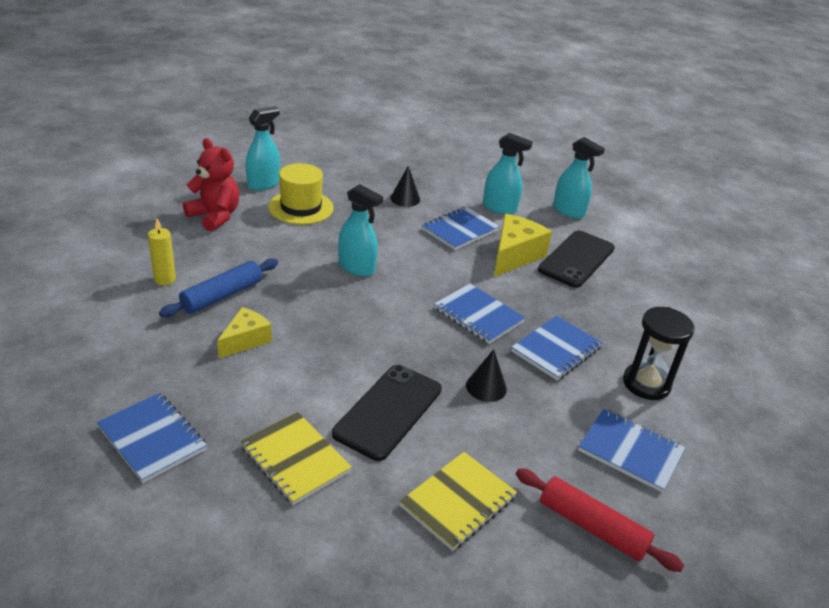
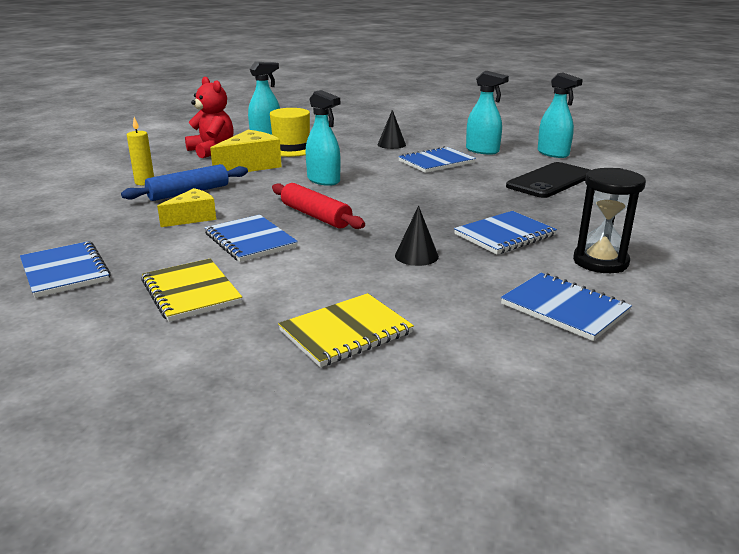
camera: 15 degrees right, 10 degrees down
(388, 411) = (304, 266): black phone -> none
(478, 315) = (430, 211): blue notebook -> blue notebook (250, 240)
(514, 255) = (484, 177): yellow cheese -> yellow cheese (250, 166)
(592, 527) = (496, 362): red rolling pin -> red rolling pin (316, 216)

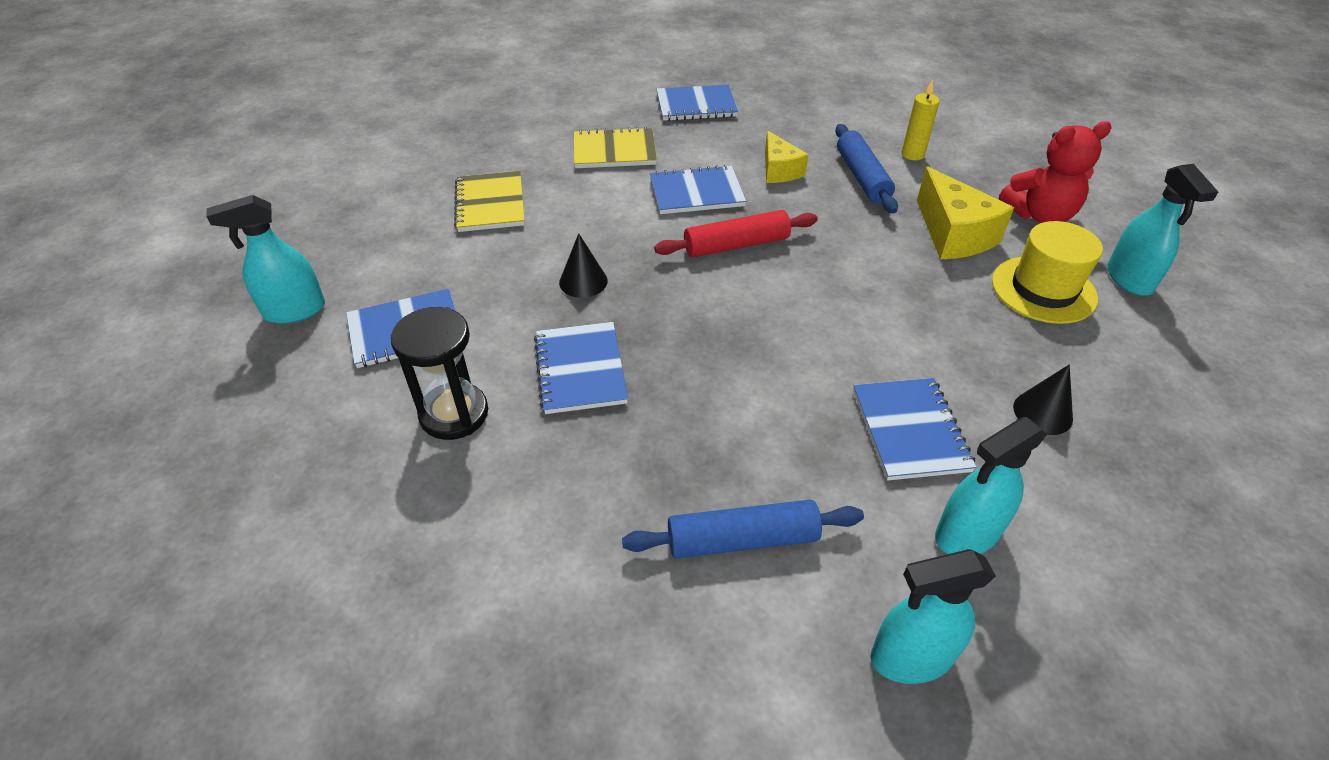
camera: 115 degrees right, 20 degrees up
(323, 180) = (862, 281): turquoise spray bottle -> turquoise spray bottle (294, 311)
(550, 181) = (742, 539): black phone -> blue rolling pin

